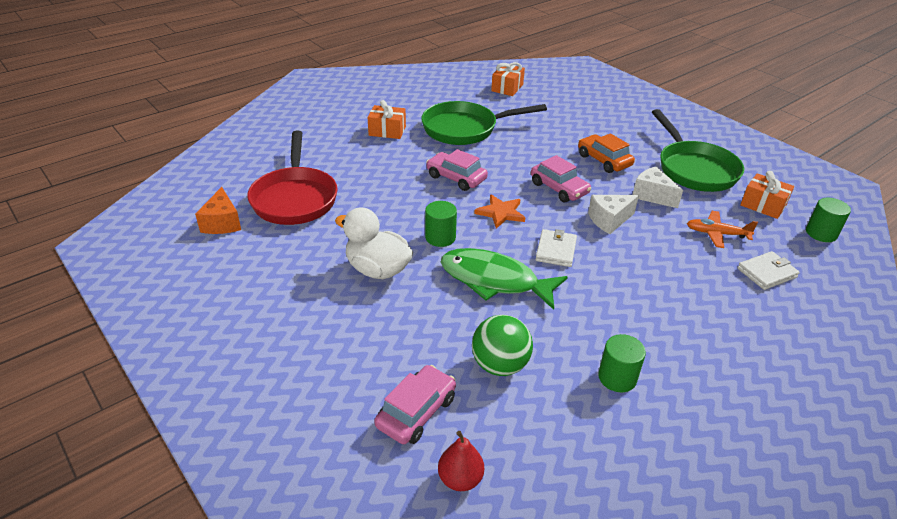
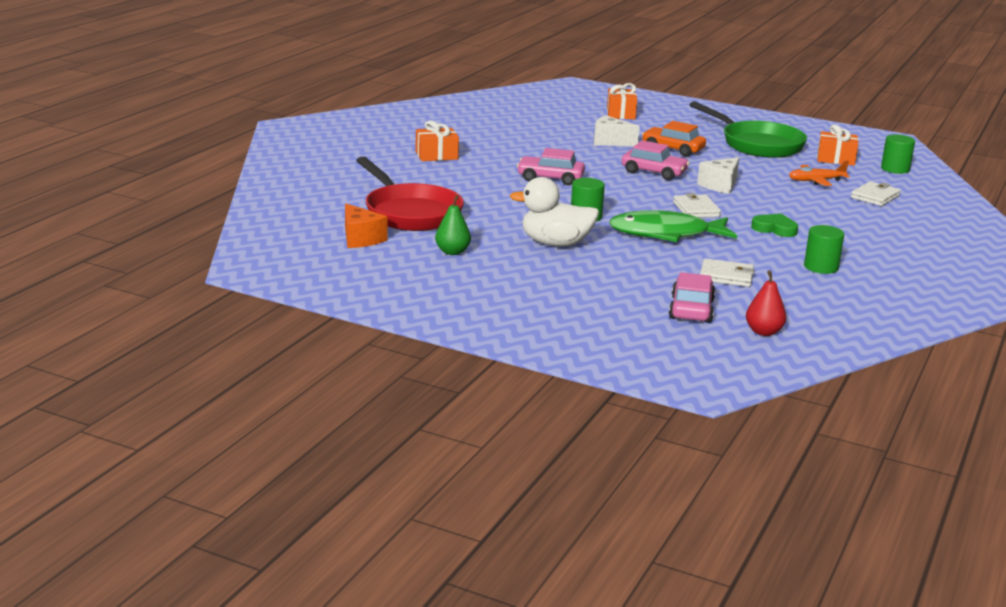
camera: 25 degrees left, 15 degrees down
(277, 259) = (452, 252): none -> green pear
(464, 129) = (514, 144): green pan -> none
(500, 213) = (620, 194): orange star -> none
(500, 365) = (726, 276): green ball -> white wallet
(507, 88) = (518, 110): orange gift -> orange gift (621, 114)
(614, 299) = (775, 229): none -> green heart
(652, 195) = (739, 166): white cheese -> white cheese (610, 142)

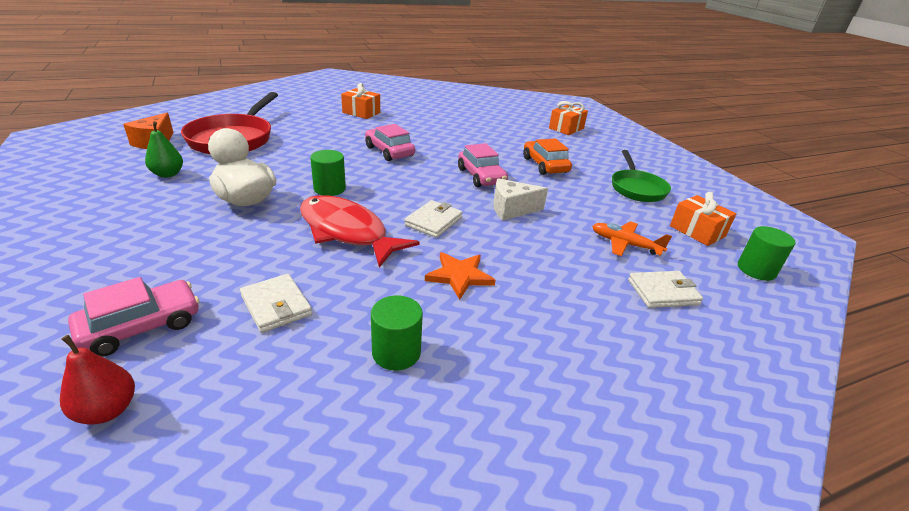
camera: 40 degrees right, 10 degrees up
(610, 142) = (506, 143): white cheese -> none
(665, 234) = (347, 232): green fish -> red fish
(757, 144) = (636, 188): green pan -> green pan, size x0.66
(775, 229) = (459, 276): green heart -> orange star

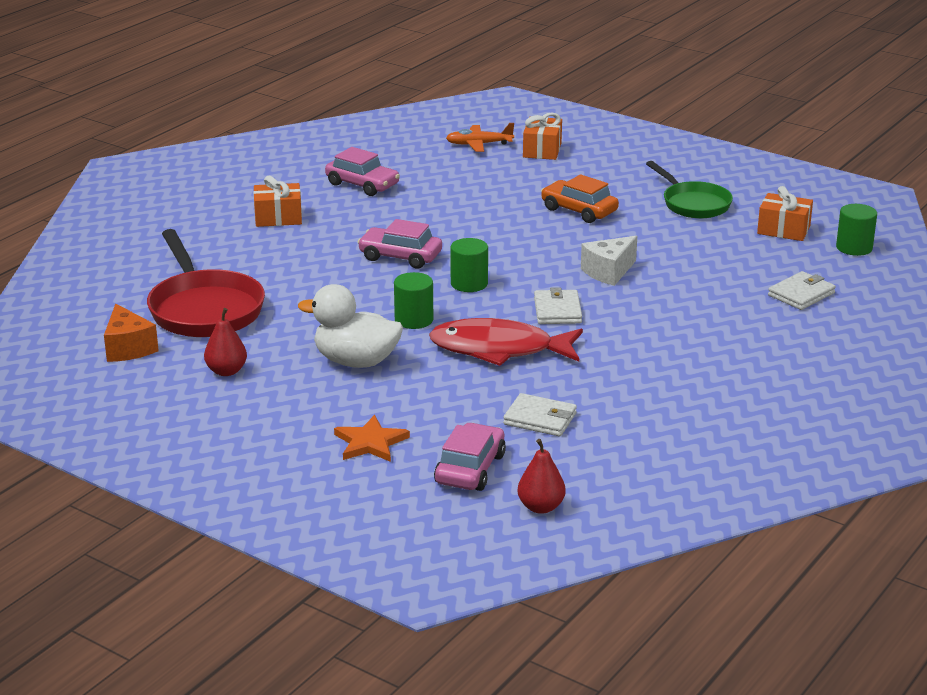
camera: 30 degrees left, 5 degrees down
(168, 174) = (226, 371): green pear -> red pear
(396, 352) = (667, 408): green cylinder -> green cylinder (469, 284)
(459, 276) = (641, 344): orange star -> orange star (370, 443)
(481, 176) = (535, 248): pink car -> pink car (362, 184)
(624, 244) = (737, 266): orange plane -> orange plane (478, 144)

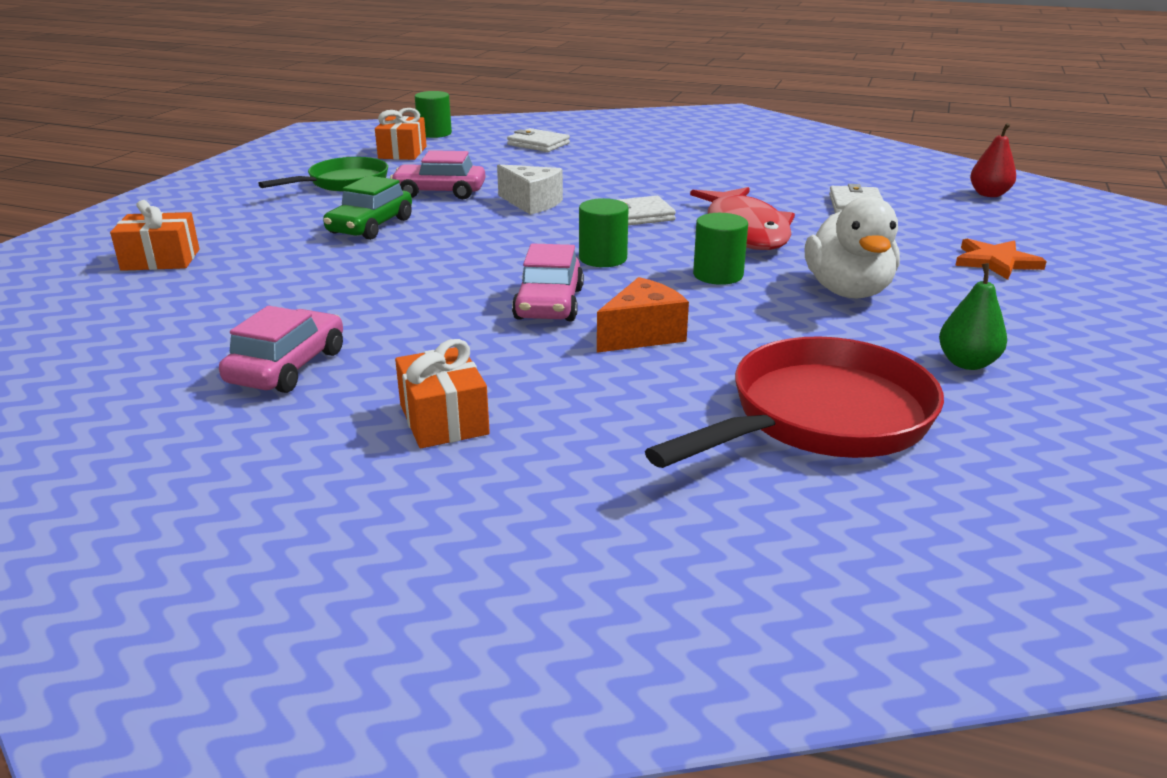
camera: 105 degrees left, 0 degrees up
(128, 348) = (1007, 458): orange cheese -> orange cheese (642, 335)
(226, 371) = (967, 363): red pear -> green pear
(470, 469) = (974, 220): pink car -> pink car (440, 192)
(478, 144) = (123, 301): orange plane -> none
(579, 210) = (370, 226): orange car -> green car

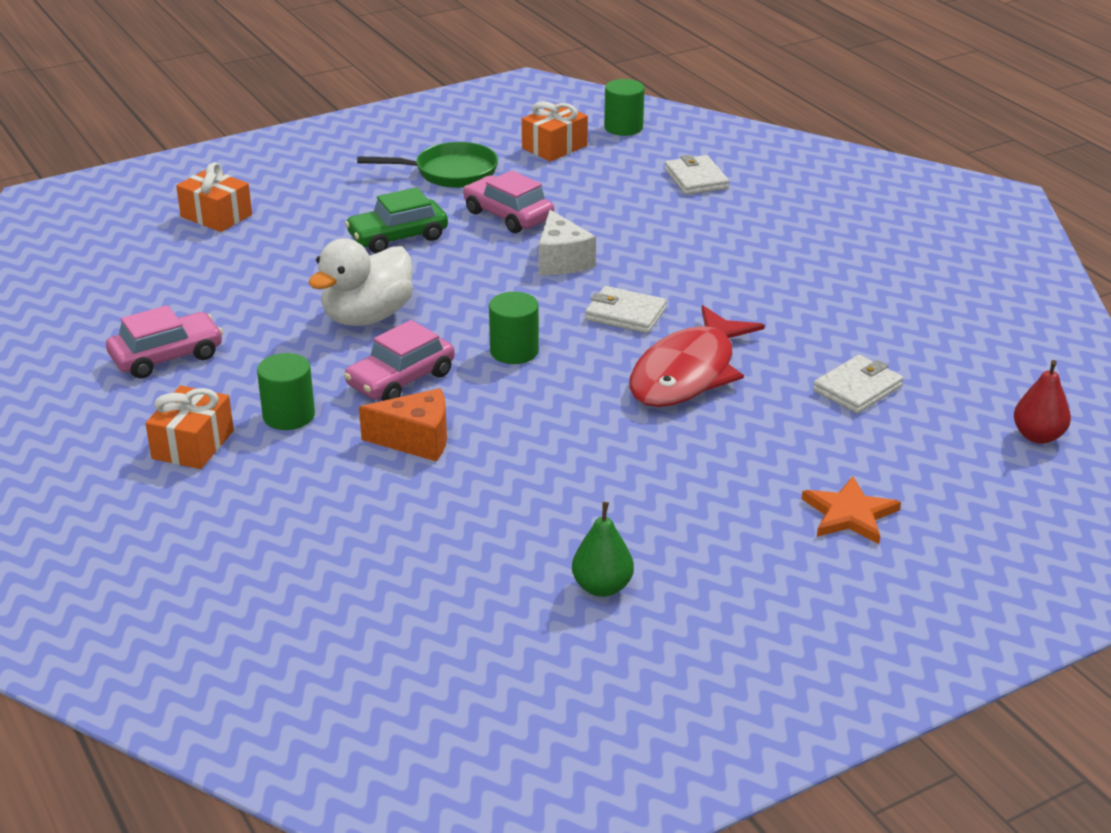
camera: 40 degrees right, 5 degrees up
(718, 275) = (573, 411): green cylinder -> green cylinder (289, 416)
(821, 418) = (410, 569): red pan -> none
(848, 291) = (648, 478): white duck -> white duck (367, 317)

